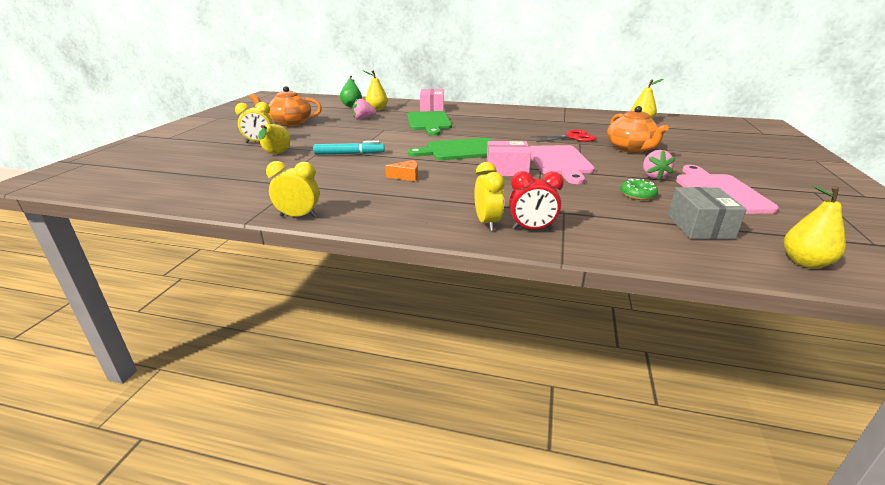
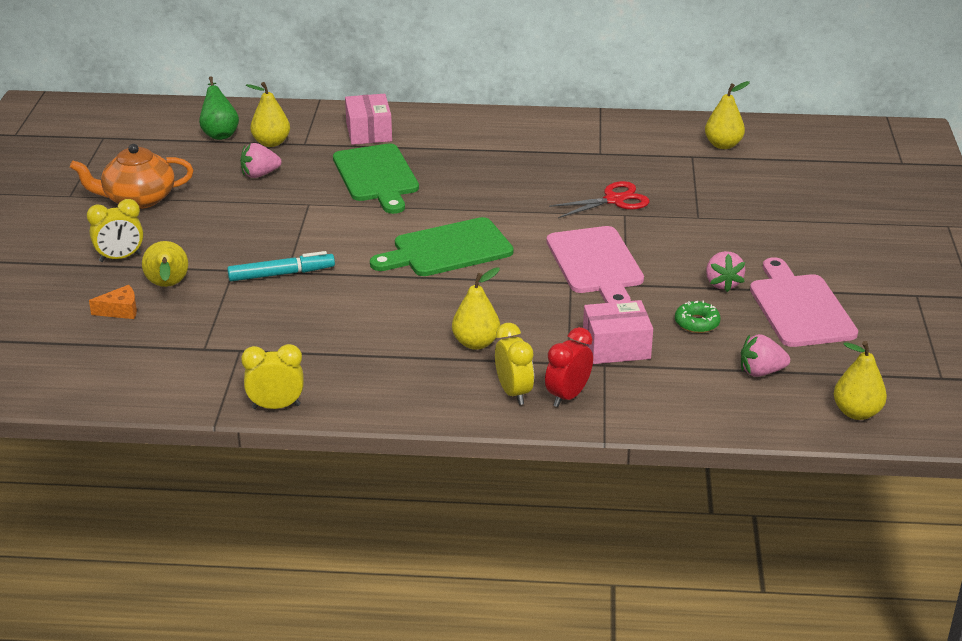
camera: 10 degrees left, 5 degrees up
(406, 176) = (386, 317): orange cheese -> orange cheese (120, 310)
(465, 193) = (476, 343): none -> yellow pear
(507, 170) = (523, 289): pink box -> pink box (616, 347)
(532, 229) = (568, 396): red clock -> red clock turned 135 degrees clockwise
(631, 149) = (699, 222): orange teapot -> none
(700, 227) = (761, 372): grey box -> pink strawberry

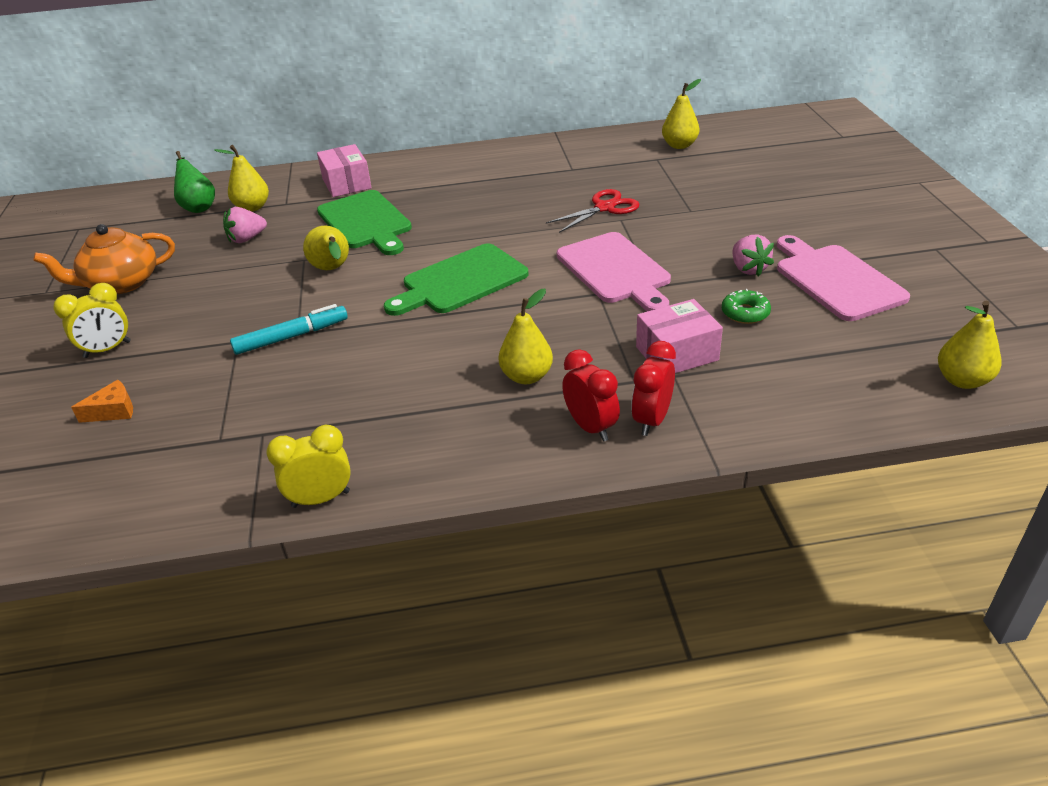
camera: 10 degrees left, 5 degrees up
(168, 286) = (166, 372): yellow pear -> yellow pear (332, 269)
(513, 392) = (590, 427): yellow clock -> red clock
(761, 372) = (838, 353): pink strawberry -> none

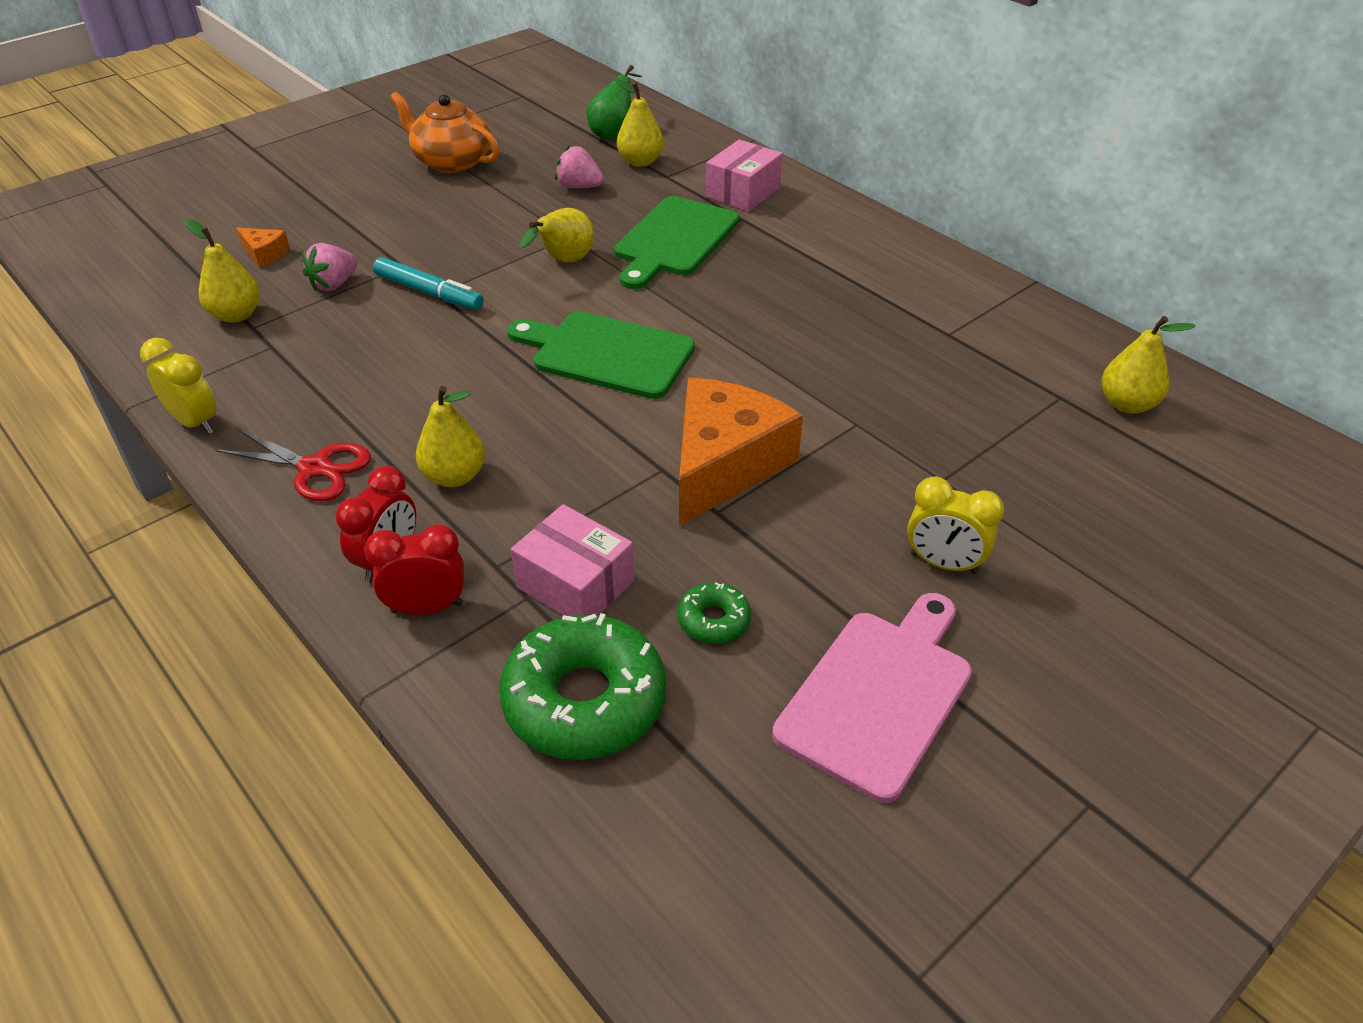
camera: 55 degrees right, 5 degrees up
(107, 349) = (348, 206): yellow clock -> yellow clock (943, 563)
(605, 208) = (873, 399): red scissors -> red scissors (315, 468)
(615, 271) = (724, 464): pink cutting board -> orange cheese
(748, 269) = (831, 589): pink strawberry -> pink strawberry (334, 284)
(779, 376) = (584, 700): none -> green donut
(962, 380) = (702, 925): yellow pear -> yellow pear (236, 315)

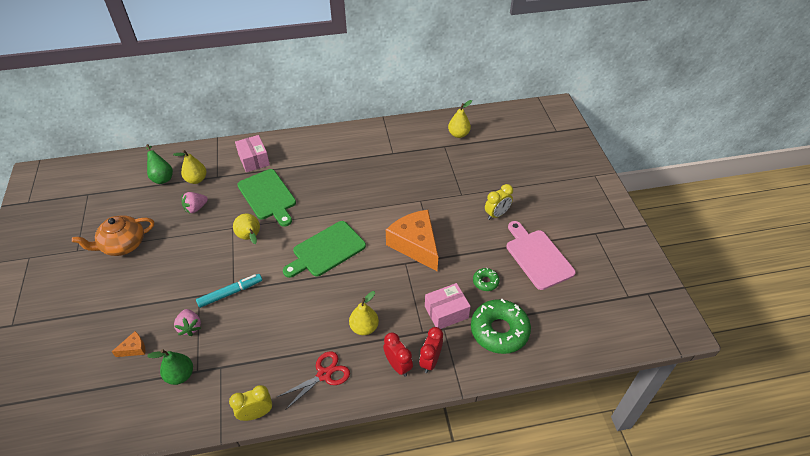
camera: 60 degrees left, 5 degrees up
(236, 315) = (180, 375): yellow pear -> green pear

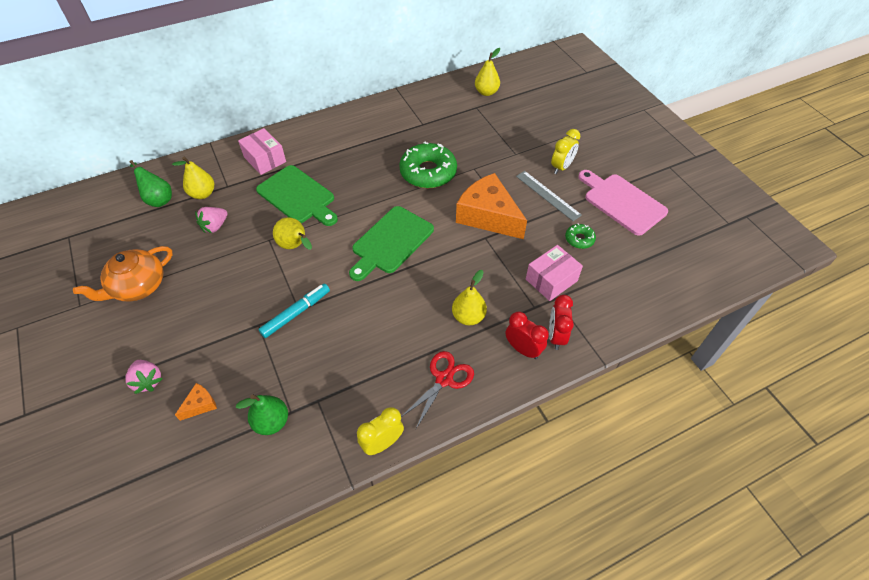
camera: 15 degrees left, 5 degrees up
(190, 327) = (262, 363): pink strawberry -> pink strawberry (148, 381)
(474, 237) = (547, 195): none -> grey ruler
(499, 331) = (615, 287): green donut -> green donut (428, 172)

